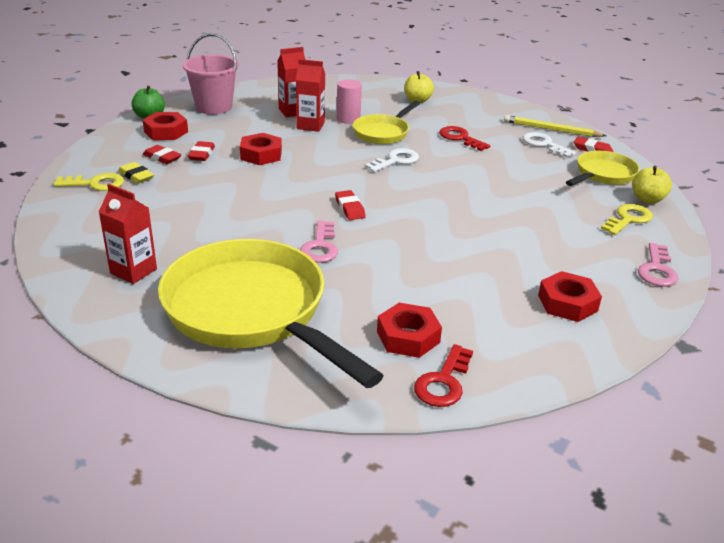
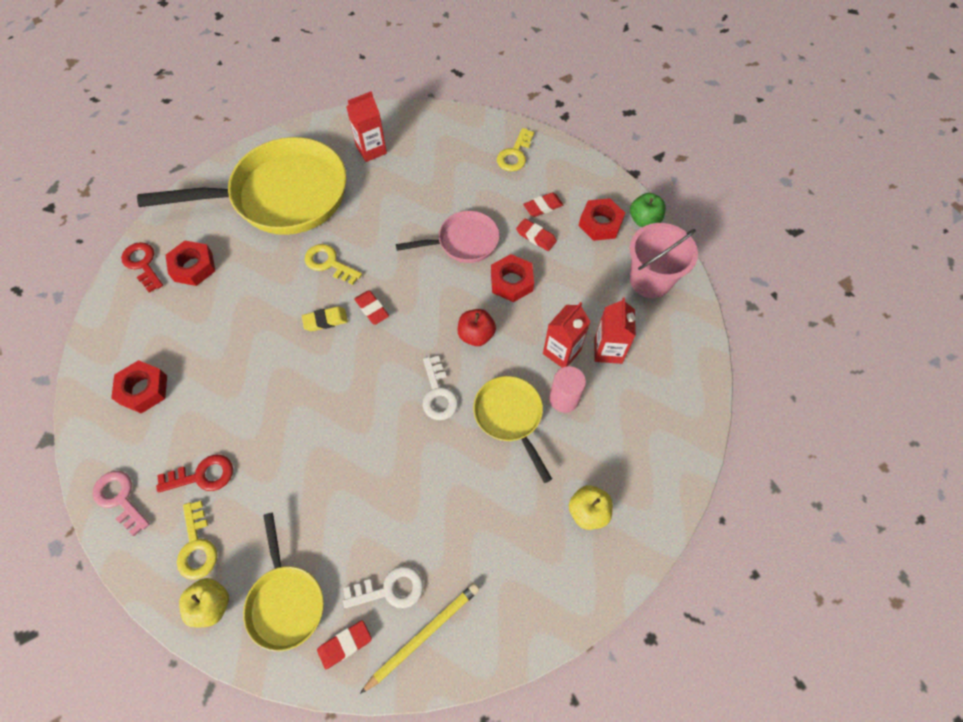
camera: 120 degrees right, 30 degrees up
(136, 176) = (515, 182): yellow eraser -> yellow eraser (325, 320)
(234, 184) = (463, 242): none -> pink pan
(320, 246) = (329, 263): pink key -> yellow key
(328, 158) = (476, 335): none -> red apple
(349, 208) = (372, 309): red eraser -> red eraser turned 45 degrees clockwise
(460, 138) = (456, 495): red key -> red key (202, 475)

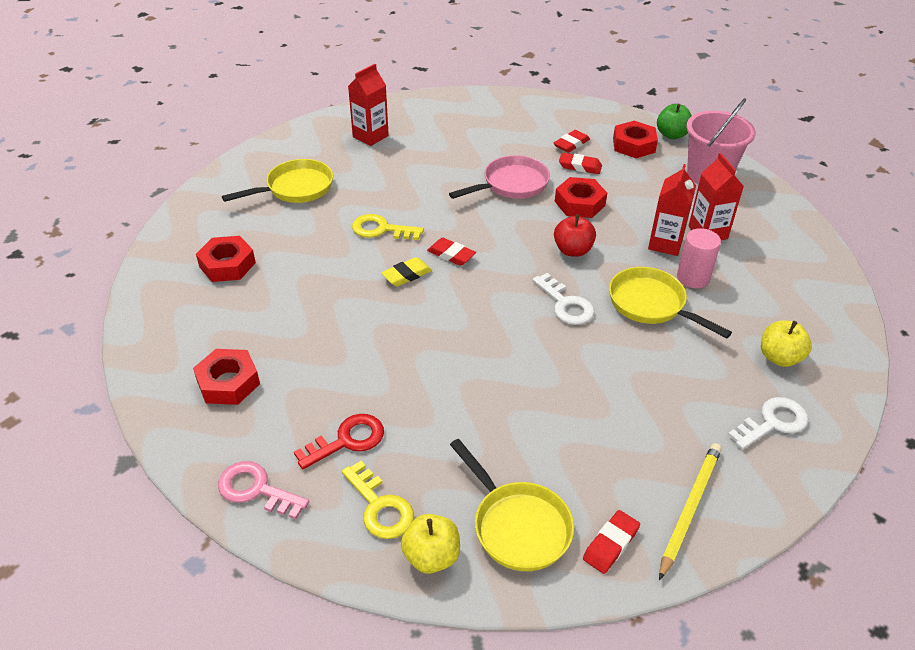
camera: 20 degrees left, 20 degrees down
(143, 264) = (164, 275): red key -> none
(282, 196) = (295, 188): yellow pan -> yellow pan, size x0.51
(390, 589) = (626, 479): white key -> white key (772, 423)
(515, 154) = (518, 113): yellow key -> none

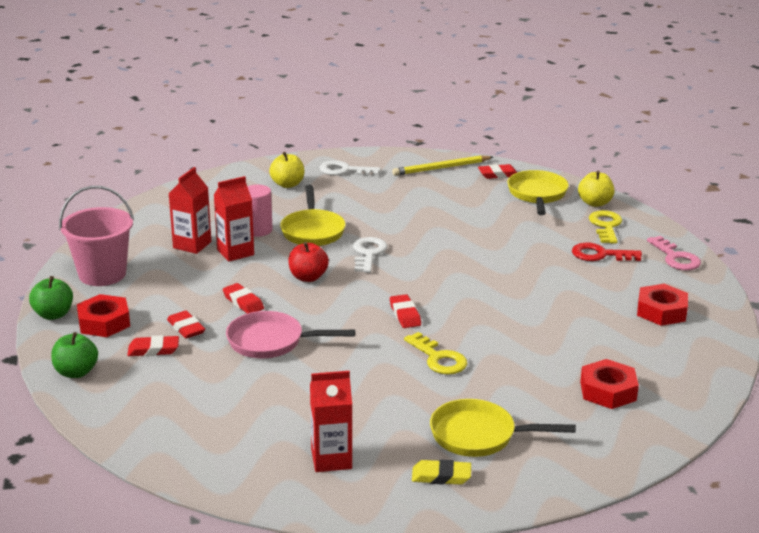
camera: 140 degrees left, 15 degrees down
(407, 275) = (459, 317): yellow eraser -> yellow eraser (441, 476)
(579, 203) = (243, 302): red nut -> red eraser
(586, 113) = (76, 372): none -> green apple

